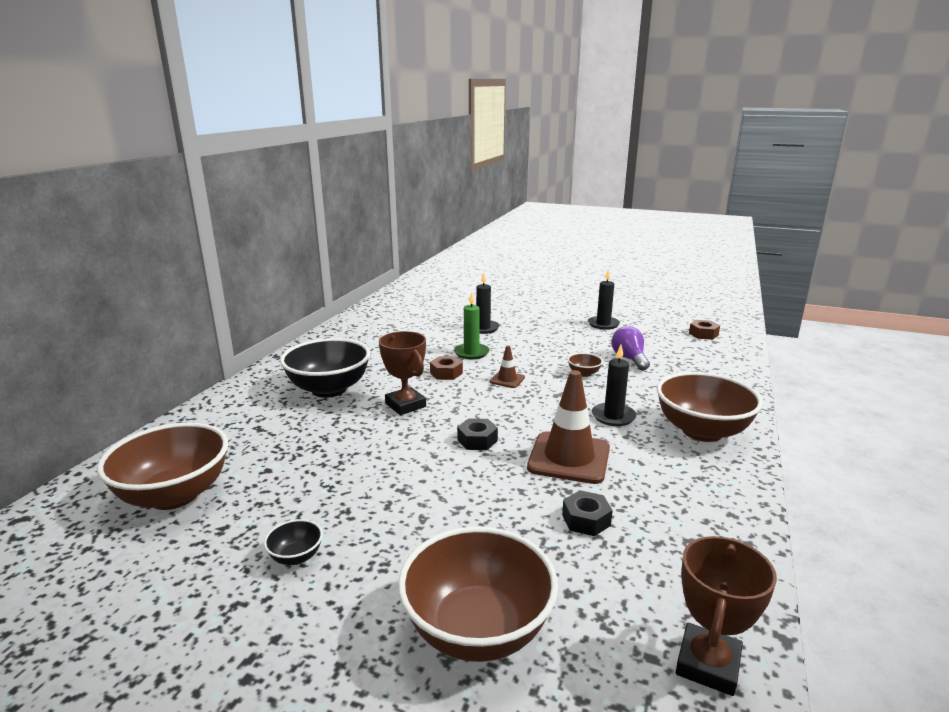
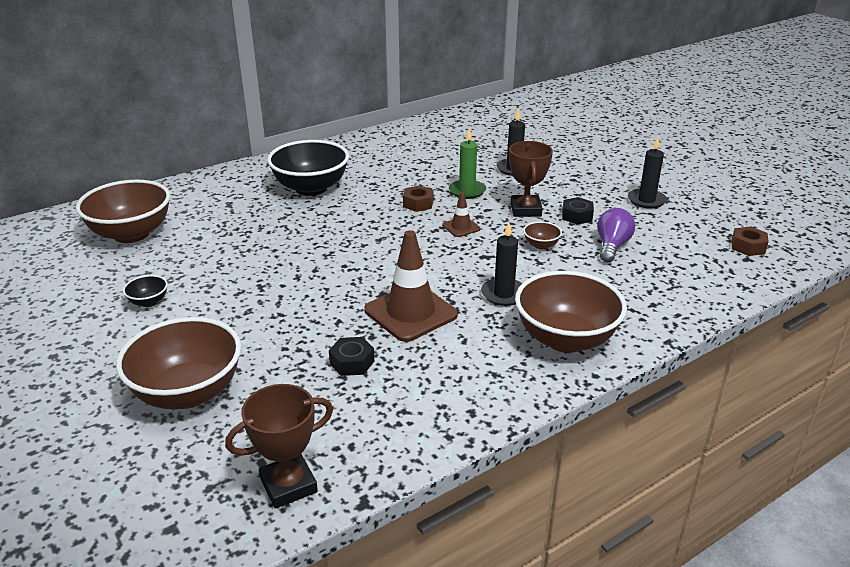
camera: 35 degrees right, 10 degrees up
(405, 405) = (348, 221): brown trophy -> brown trophy (525, 210)
(477, 440) = (361, 270): black nut -> black nut (577, 216)

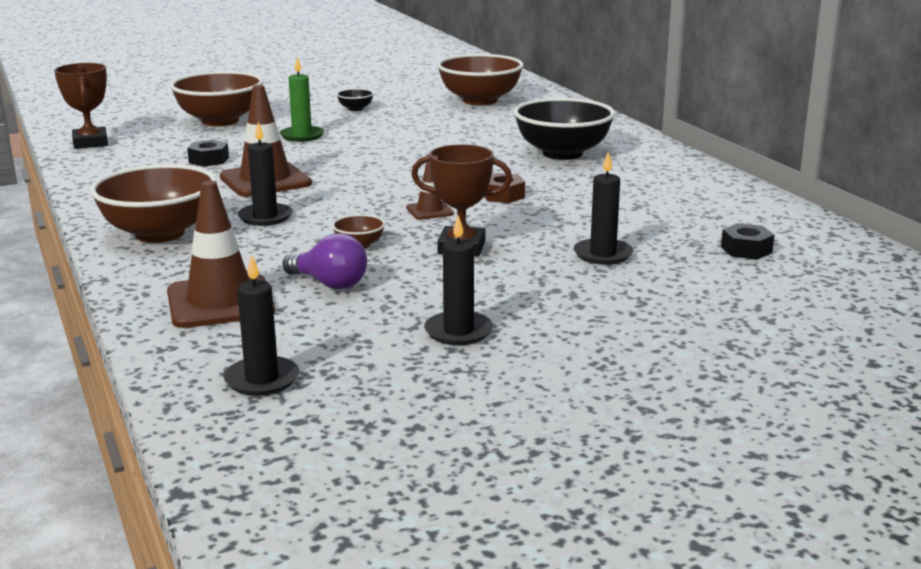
camera: 100 degrees right, 10 degrees down
(467, 191) = (532, 221): green candle -> green candle (302, 136)
(577, 216) = (428, 275): black nut -> black nut (746, 250)
(668, 280) = (220, 302): none -> brown traffic cone
(748, 247) = (262, 380): brown nut -> black candle

